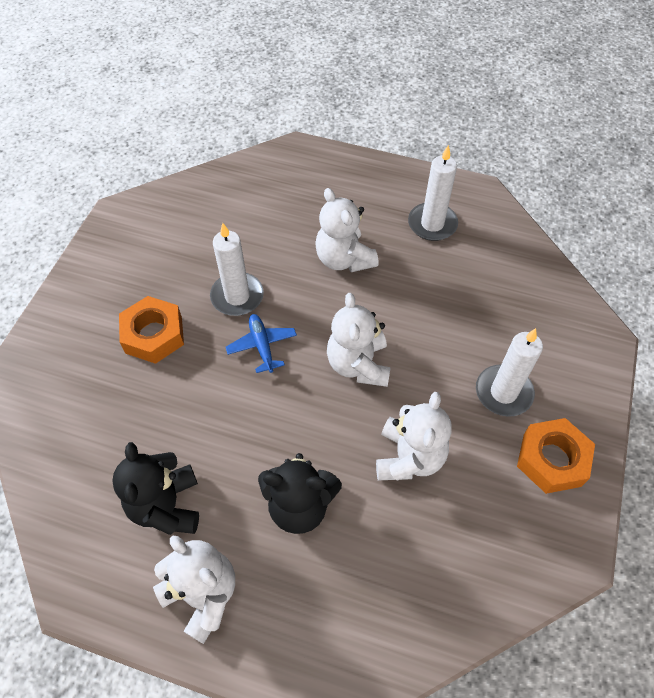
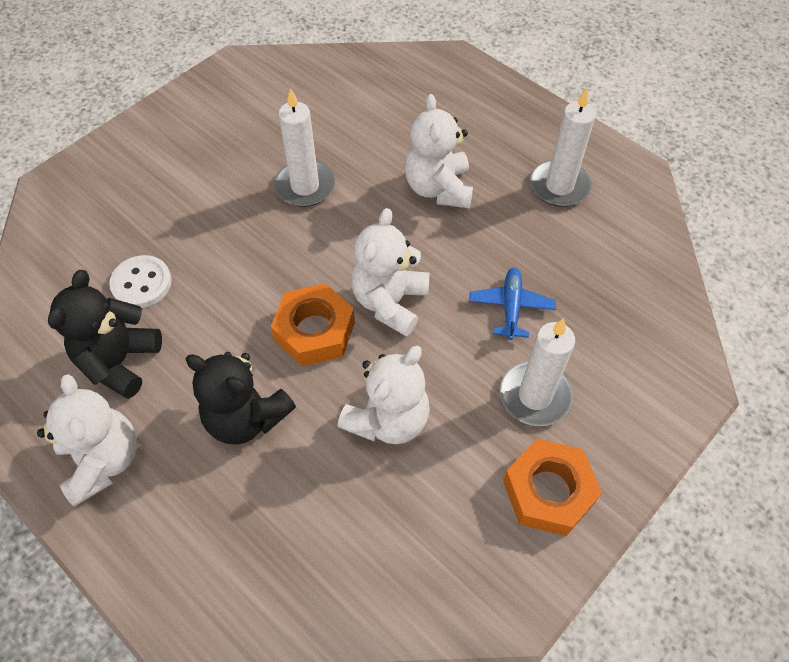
camera: 25 degrees right, 0 degrees up
(146, 432) = (141, 283): none -> white button
(154, 335) = (202, 194): orange nut -> orange nut (314, 331)
(262, 346) = (301, 245): blue plane -> blue plane (511, 307)

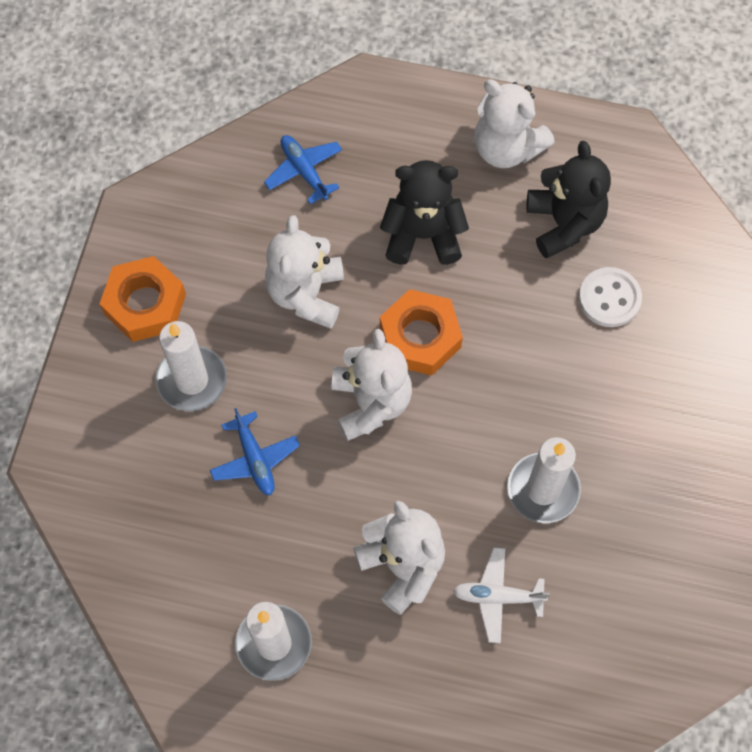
camera: 150 degrees right, 10 degrees up
(311, 550) = (304, 171): none -> blue plane
(385, 144) = (497, 597): none -> white plane

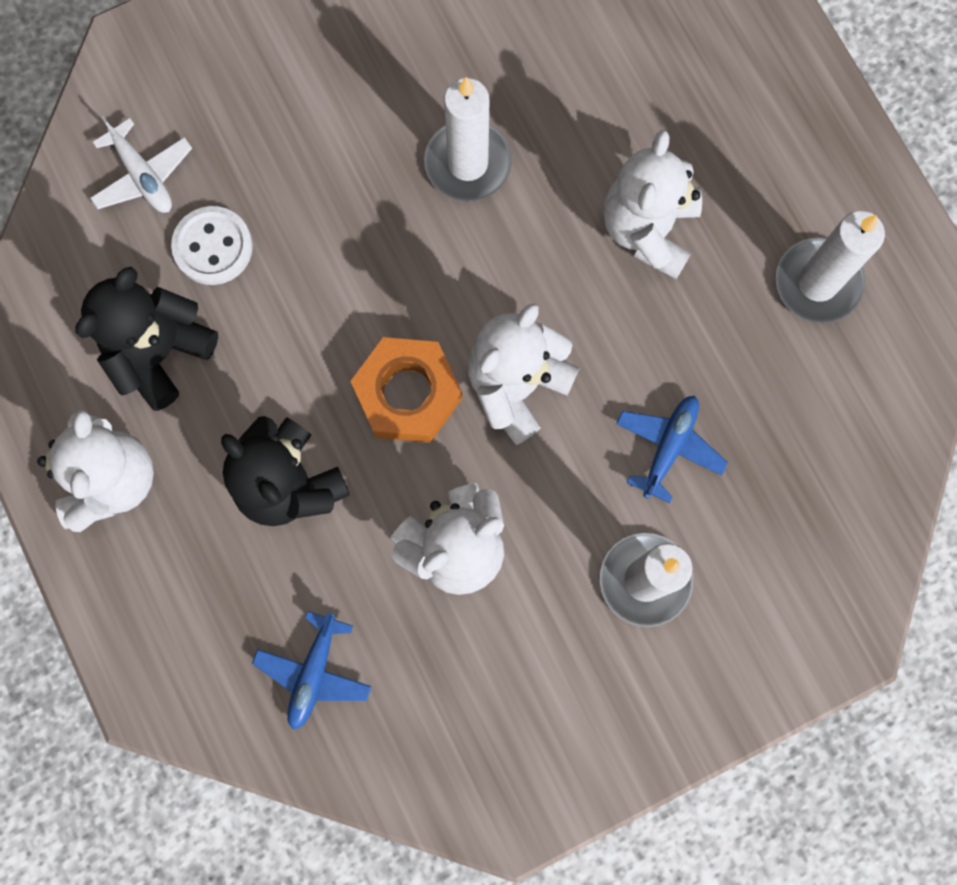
camera: 130 degrees left, 10 degrees up
(145, 304) = (608, 704): orange nut -> none
(497, 597) = (603, 127): white plane -> white plane (143, 176)

